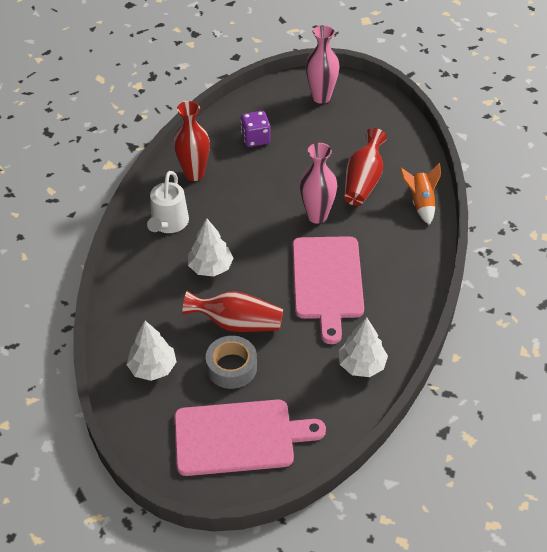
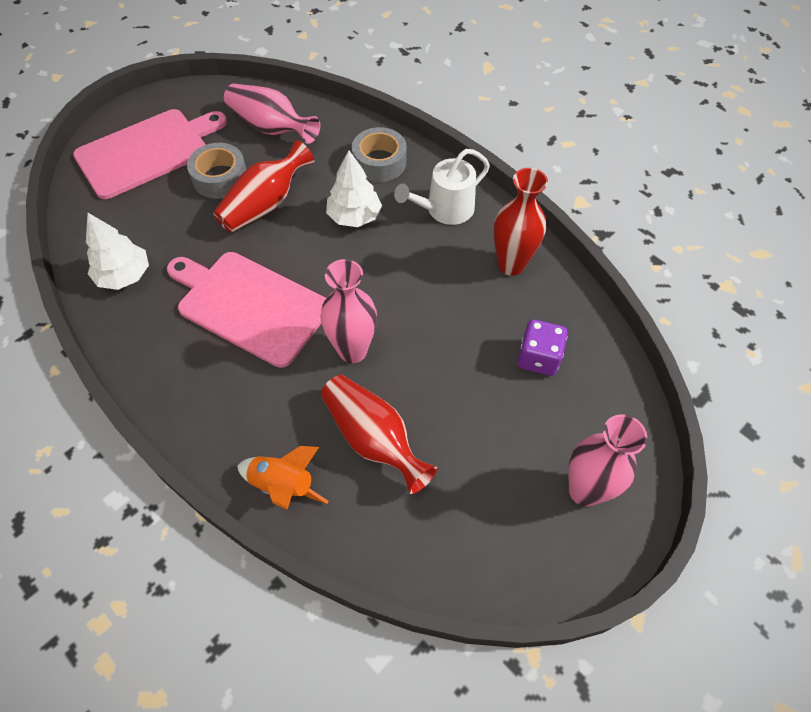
camera: 120 degrees right, 10 degrees up
(146, 279) = (379, 162): none -> grey tape
(153, 368) = (271, 127): white tree -> pink vase
(168, 223) = (445, 209): white watering can -> white watering can turned 75 degrees counterclockwise
(239, 437) = (147, 151): pink cutting board -> pink cutting board turned 150 degrees counterclockwise

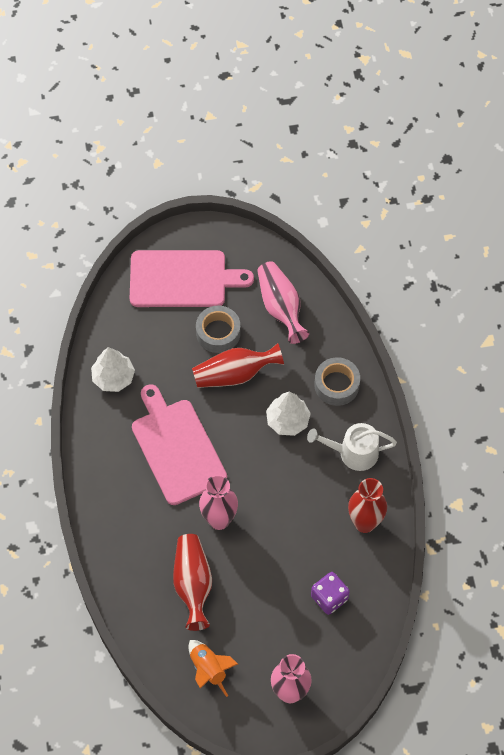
camera: 35 degrees right, 5 degrees up
(283, 485) = (125, 578): orange rocket -> orange rocket (208, 669)

